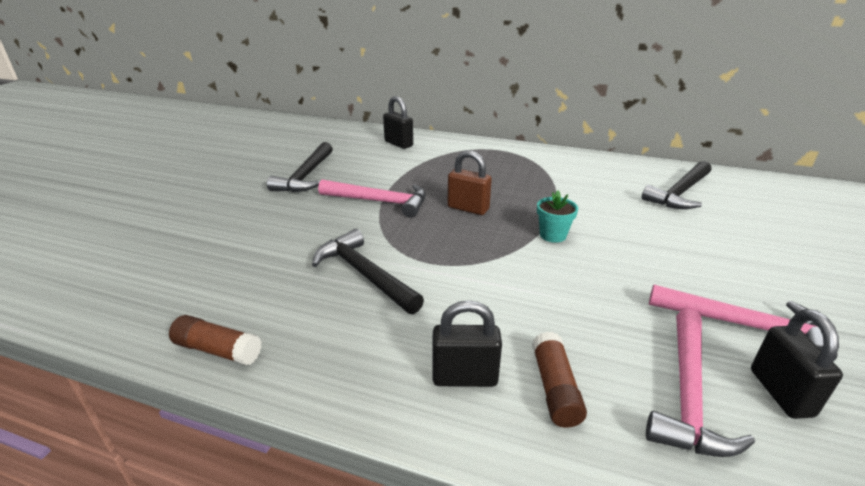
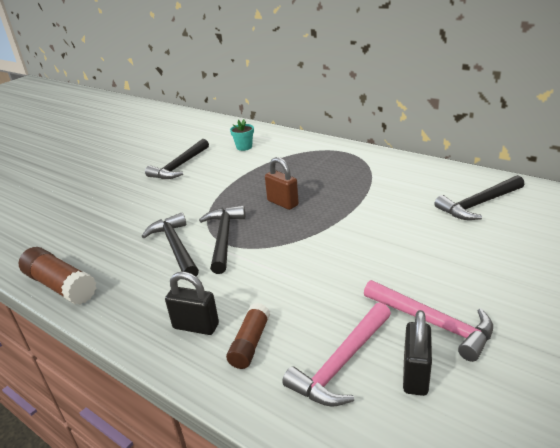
camera: 20 degrees right, 0 degrees up
(218, 350) = (60, 286): brown glue stick -> brown glue stick, size x1.56
(379, 202) = (220, 192): pink hammer -> none
(398, 144) = (265, 142): black padlock -> none
(423, 256) = (224, 238): none -> black hammer
(553, 235) = (334, 232): turquoise flower pot -> turquoise flower pot (244, 147)

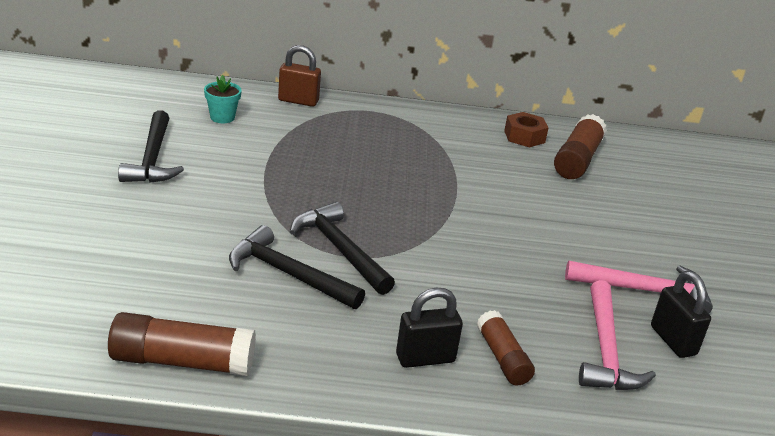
camera: 40 degrees left, 0 degrees up
(282, 203) = (365, 191): brown padlock -> brown padlock (298, 101)
(447, 181) = (524, 136): none -> brown nut
(478, 204) = (577, 160): black hammer -> brown glue stick

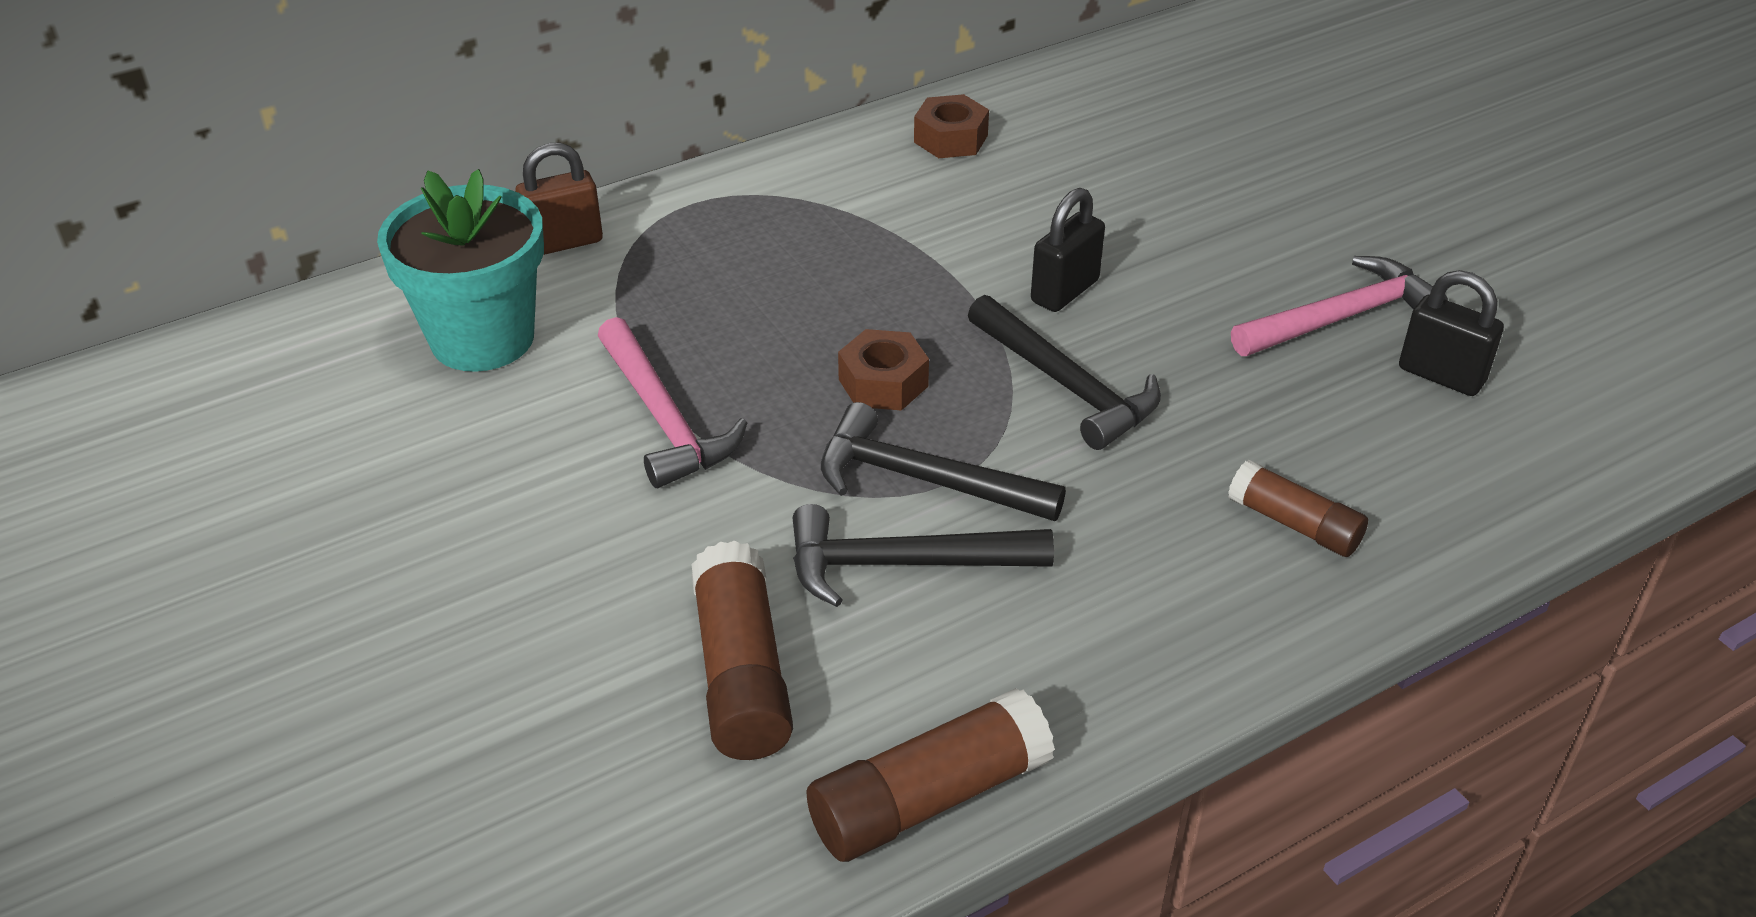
camera: 30 degrees left, 10 degrees up
(152, 159) = (466, 480): black hammer -> black hammer (1066, 385)
(222, 117) = (482, 338): turquoise flower pot -> turquoise flower pot, size x2.16
(370, 207) = (883, 383): none -> brown nut
(425, 358) = (1211, 585): black padlock -> black padlock (1064, 291)
(577, 160) = (1057, 144): brown glue stick -> brown glue stick (741, 674)
(605, 350) = (1388, 437): pink hammer -> pink hammer (664, 419)

